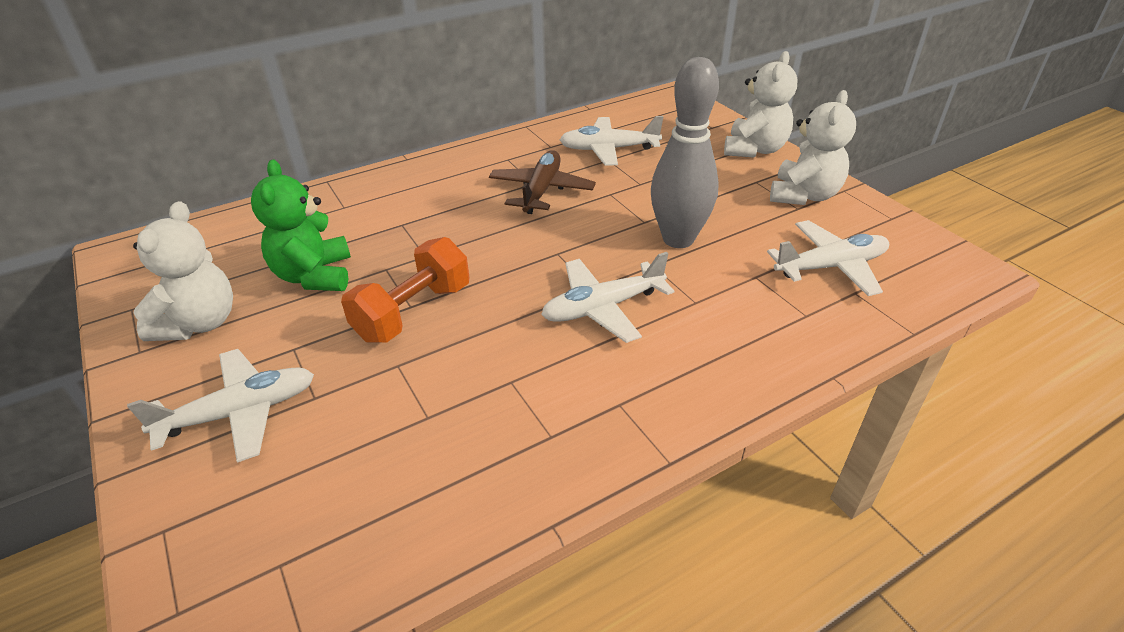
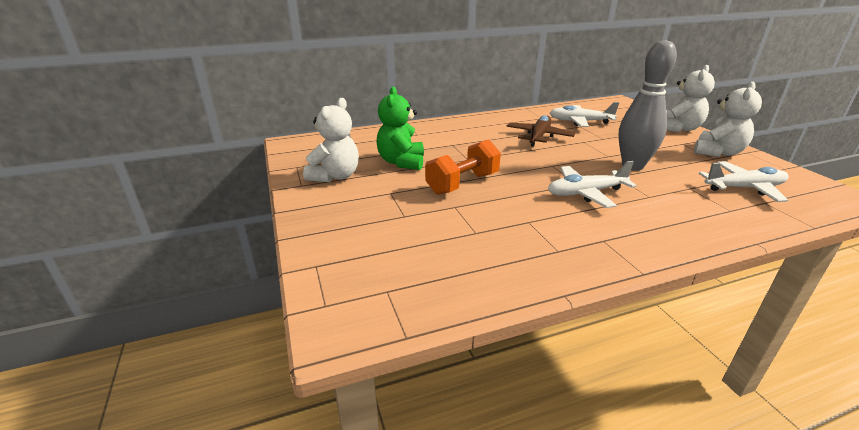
camera: 10 degrees right, 10 degrees down
(240, 412) = (360, 218): white plane -> none

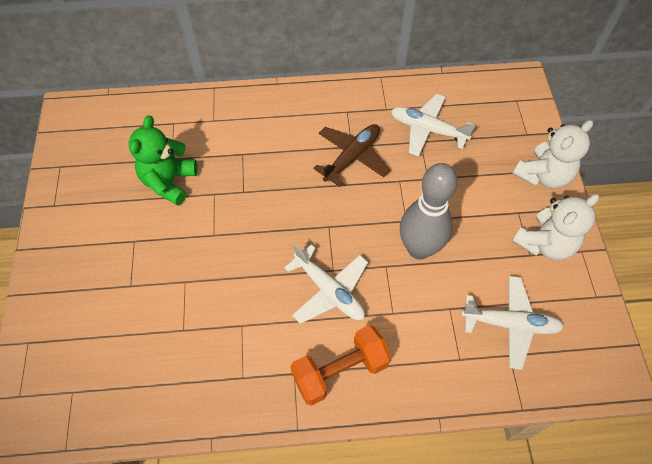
camera: 15 degrees right, 30 degrees up
(335, 176) = (91, 196): white teddy bear -> none
(463, 183) = (213, 241): orange dumbbell -> orange dumbbell (340, 371)
(586, 193) = (329, 290): white plane -> white plane turned 135 degrees counterclockwise

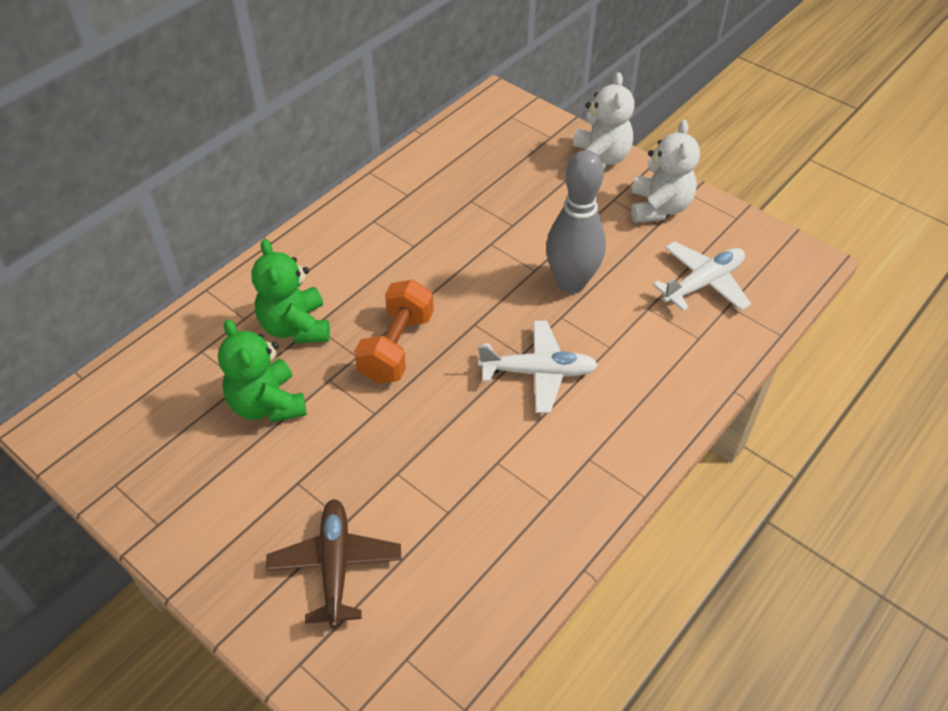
camera: 45 degrees left, 10 degrees down
(232, 147) = (296, 327): none -> green teddy bear
(340, 371) = (623, 424): orange dumbbell -> orange dumbbell (396, 347)
(352, 157) = (425, 254): brown plane -> brown plane (335, 565)
(427, 130) = (465, 187): white plane -> none

